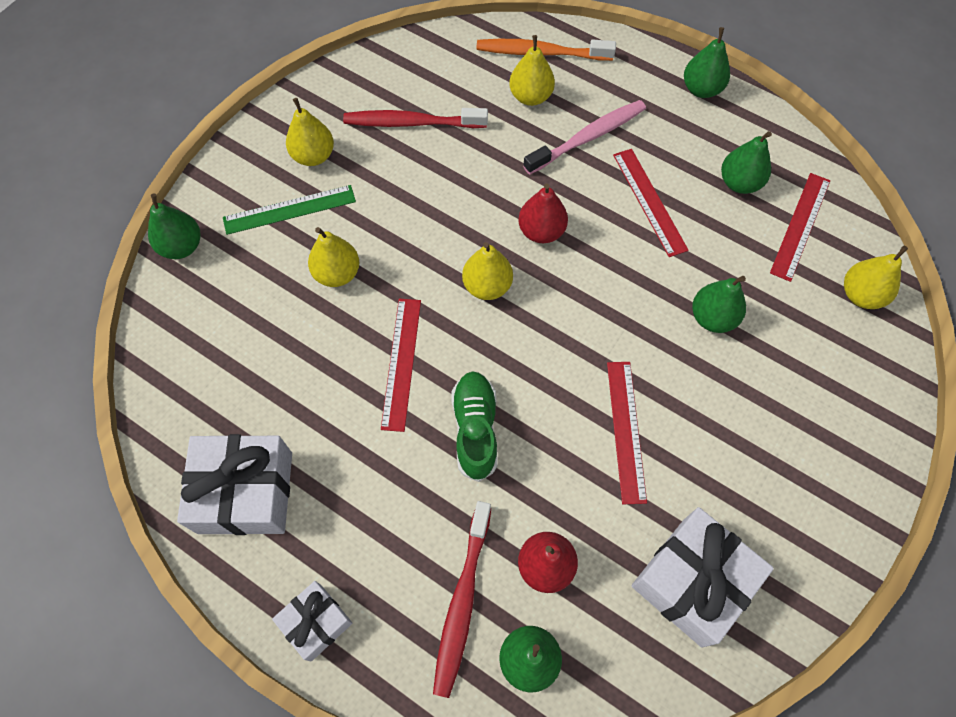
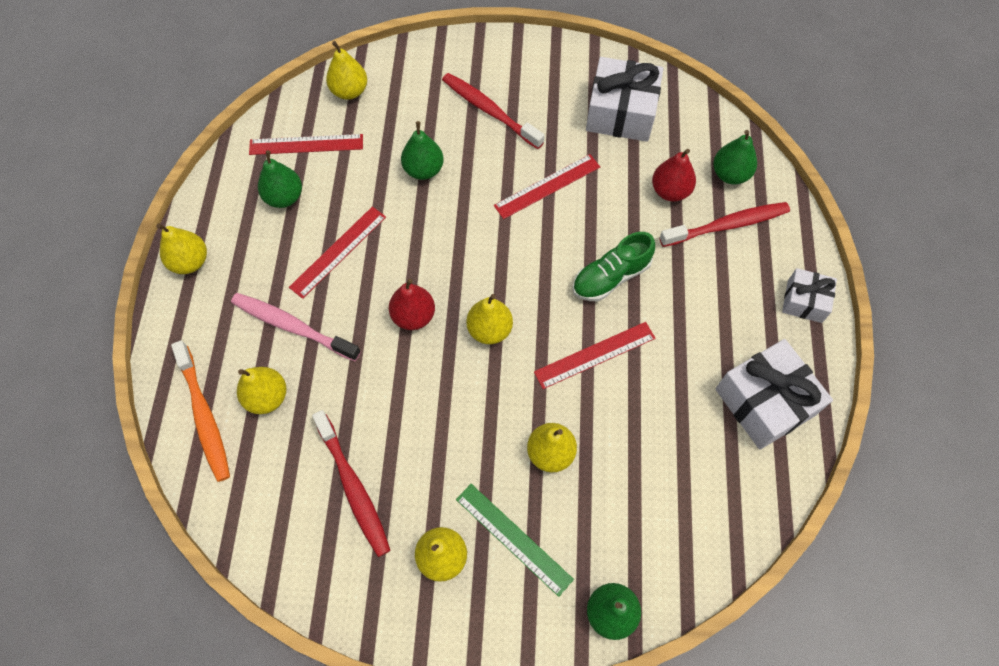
camera: 120 degrees left, 0 degrees up
(701, 89) = (190, 262): green pear -> yellow pear
(766, 426) = (489, 111): none -> red toothbrush

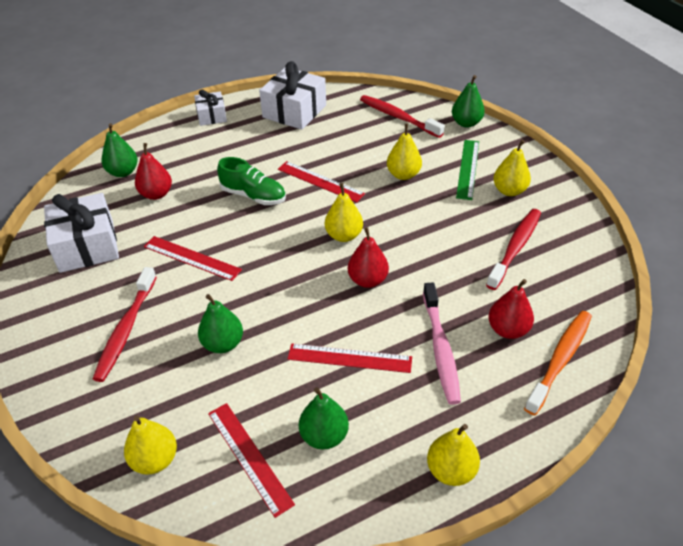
camera: 120 degrees left, 20 degrees down
(267, 397) = (508, 330): yellow pear -> red pear
(727, 225) = (171, 160): red toothbrush -> red toothbrush (398, 117)

